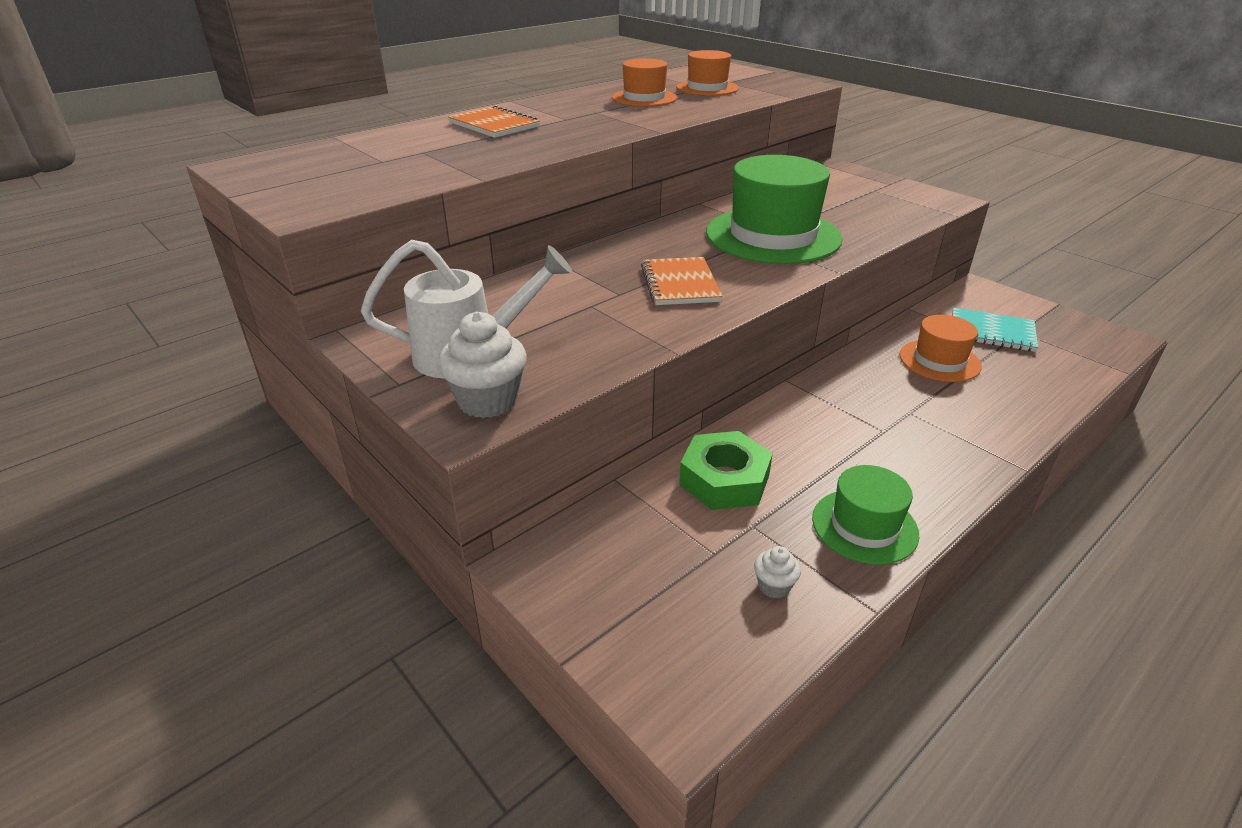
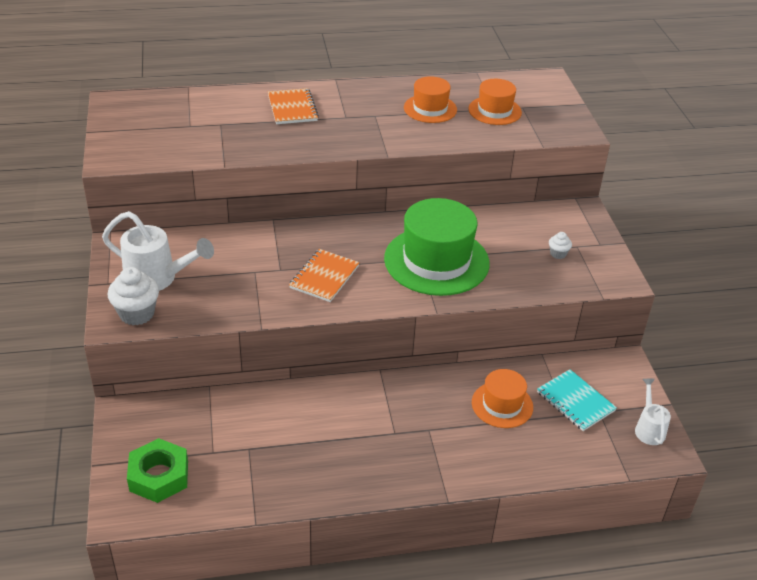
camera: 30 degrees right, 5 degrees up
(724, 480) = (265, 416): green nut -> green nut (159, 476)
(774, 586) = (222, 484): white cupcake -> white cupcake (558, 254)
(864, 526) = (306, 480): green hat -> none
(1076, 328) = (649, 429): none -> white watering can

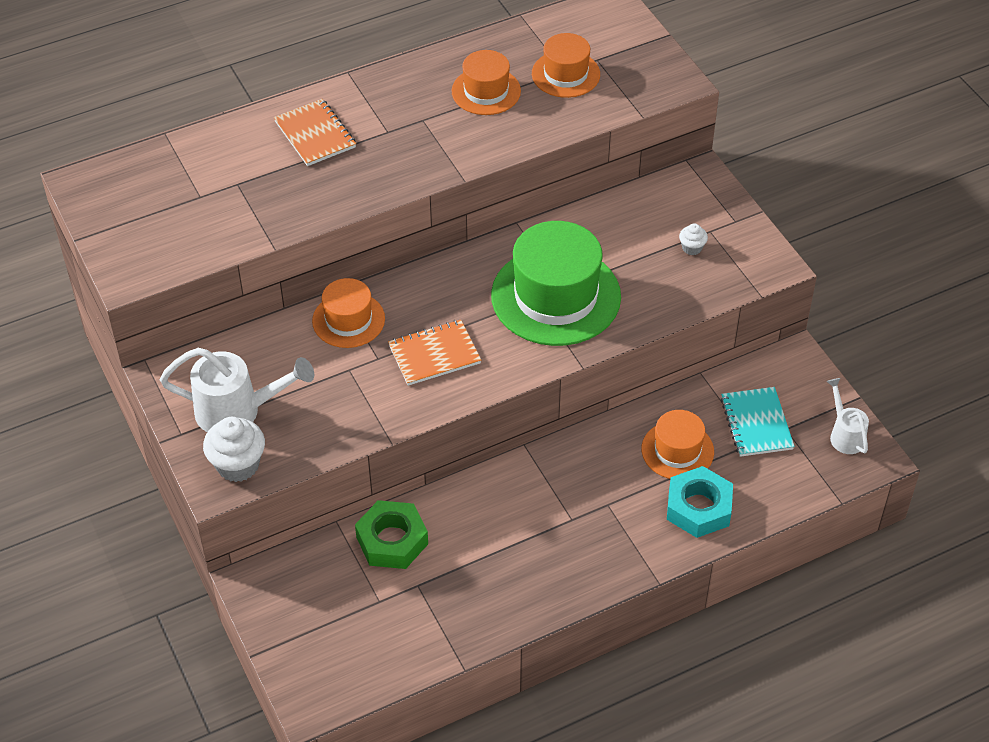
camera: 15 degrees left, 10 degrees up
(159, 476) = (333, 647): green nut -> green nut (392, 540)
(271, 240) = (348, 320): none -> orange hat
(324, 277) = (434, 354): orange notebook -> orange notebook turned 60 degrees clockwise
(503, 452) = (698, 508): none -> turquoise nut
(575, 401) = (756, 423): turquoise notebook -> turquoise notebook turned 45 degrees clockwise

